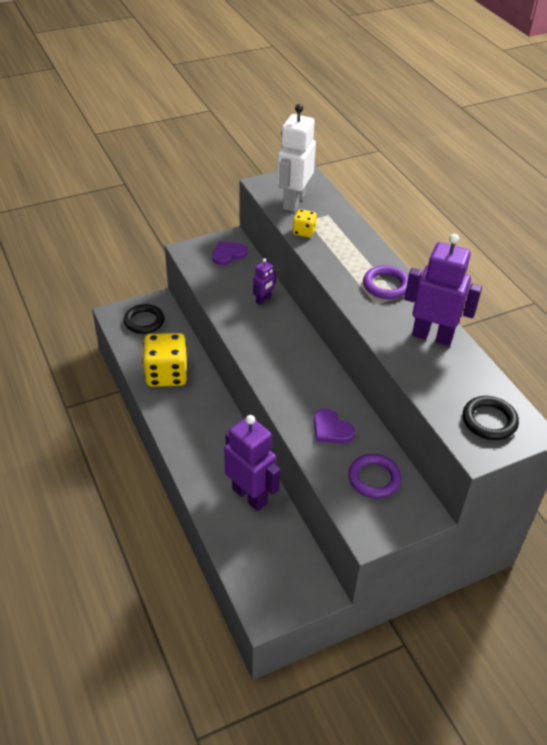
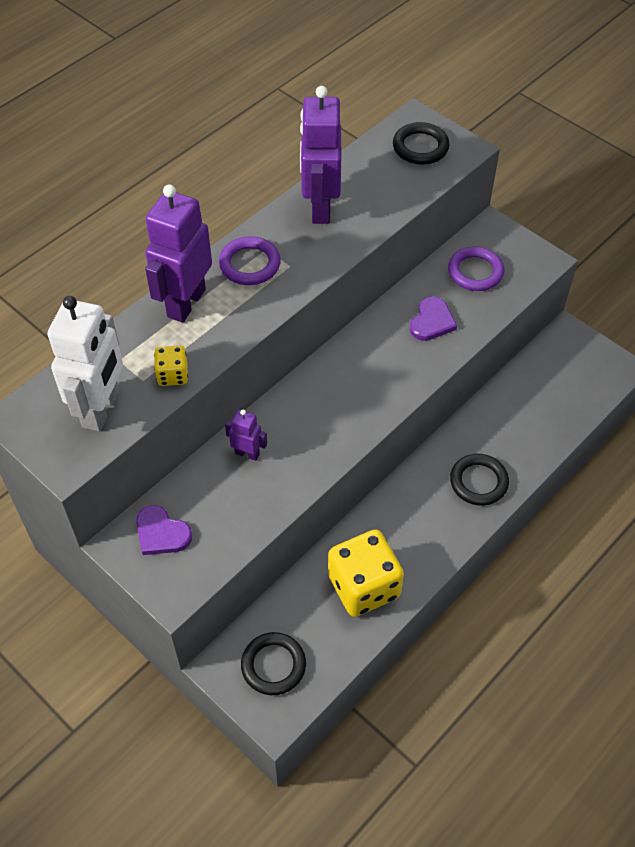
camera: 110 degrees left, 10 degrees up
(207, 463) = (478, 482): none -> black ring
(250, 496) = (497, 425): purple robot -> purple robot (186, 303)
(293, 202) = (101, 409): white robot -> white robot turned 75 degrees counterclockwise

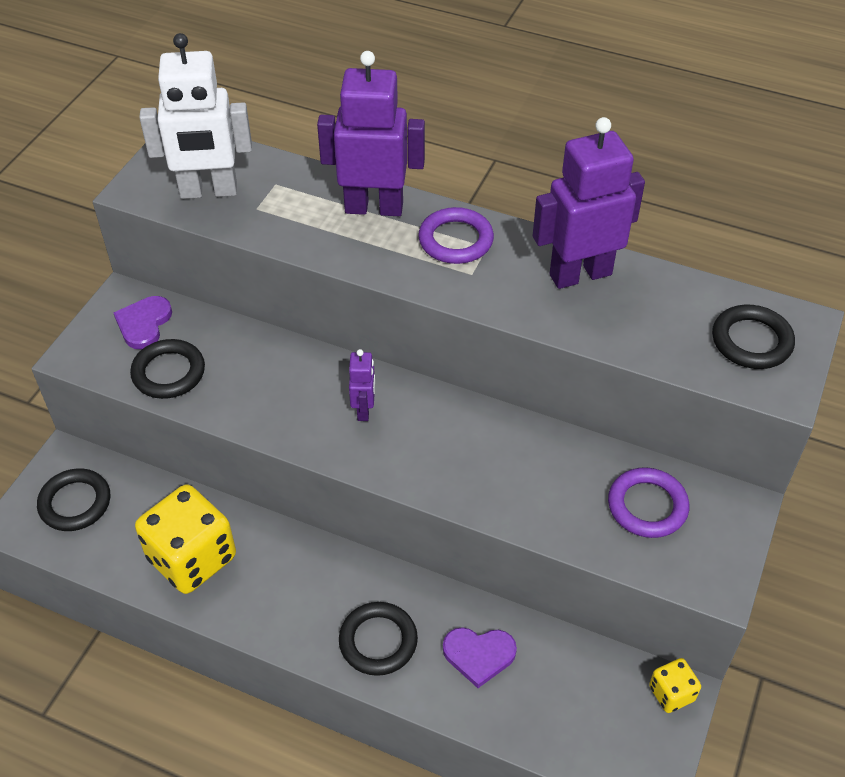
camera: 70 degrees right, 5 degrees down
(172, 375) = (271, 227): yellow dice -> yellow dice (671, 693)
(228, 525) = (168, 373): none -> black ring
(247, 453) = (265, 360): purple robot -> purple robot (364, 410)
(432, 321) = (535, 479): purple heart -> purple heart (479, 655)

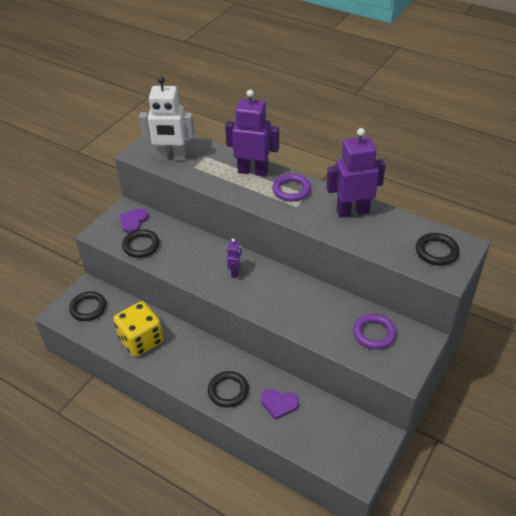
camera: 10 degrees right, 5 degrees down
(671, 693) = (378, 434): yellow dice -> none

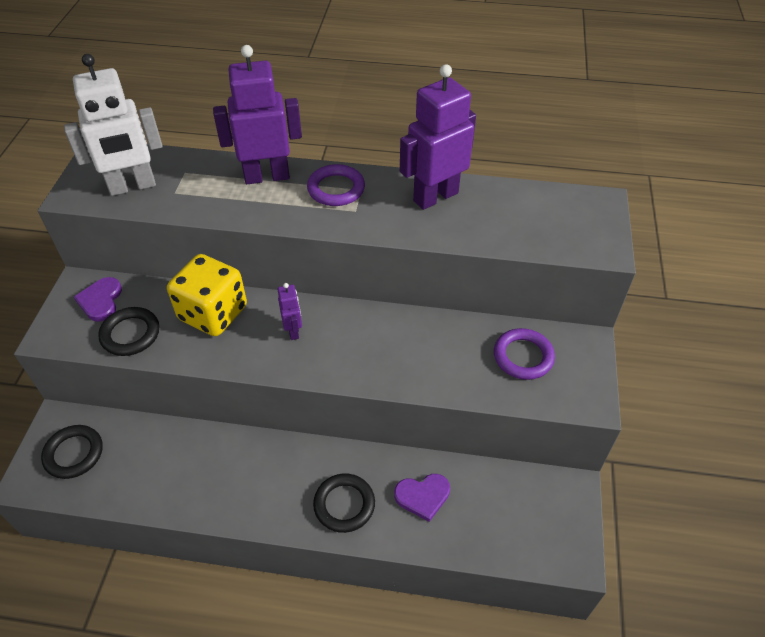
camera: 25 degrees left, 5 degrees up
(141, 340) = (181, 475): yellow dice -> yellow dice (213, 313)
(436, 251) = (572, 220): black ring -> none

